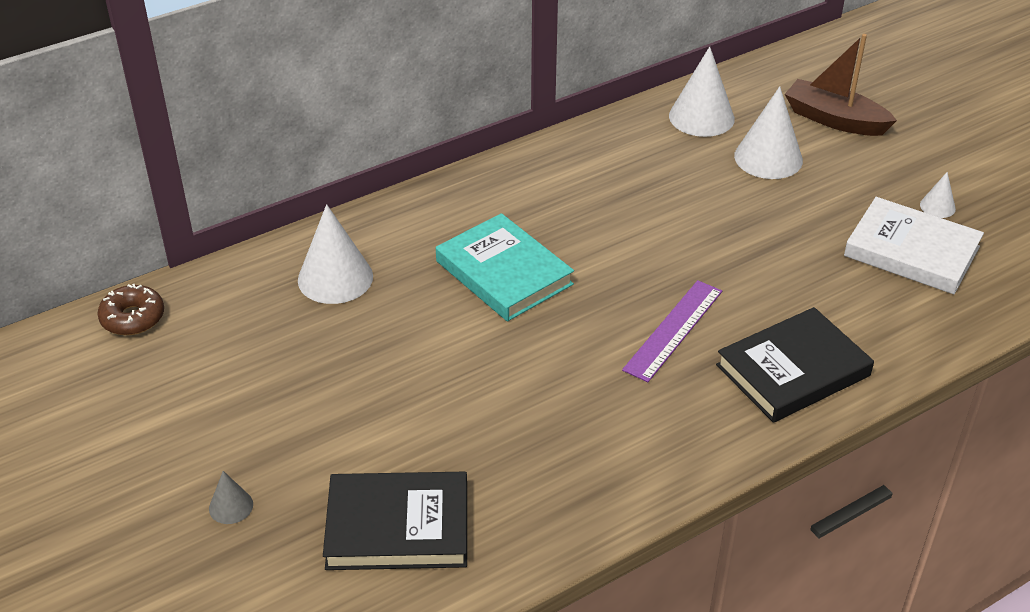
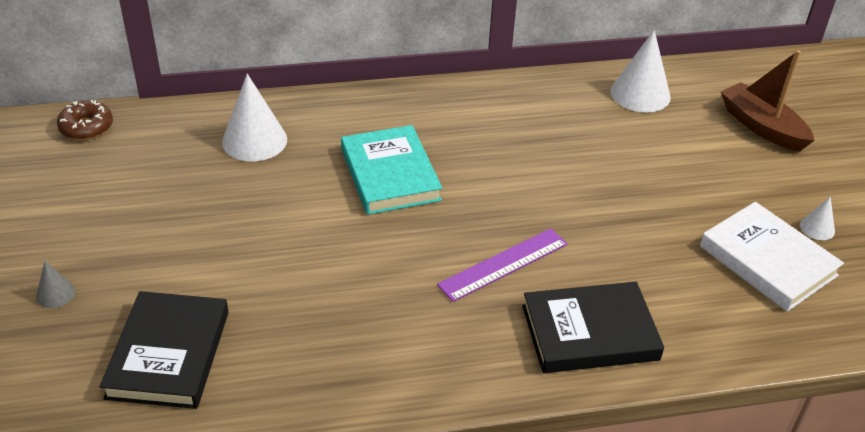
camera: 20 degrees right, 0 degrees up
(398, 527) = (168, 354): black book -> black book turned 75 degrees clockwise
(768, 158) = (680, 143): white cone -> none

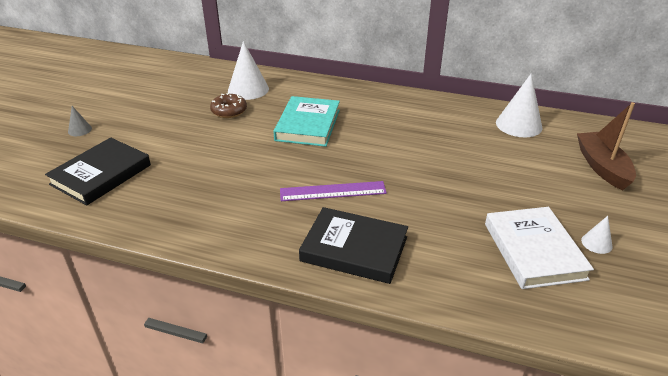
camera: 30 degrees right, 5 degrees down
(86, 127) = (171, 63): brown donut -> brown donut (229, 111)

